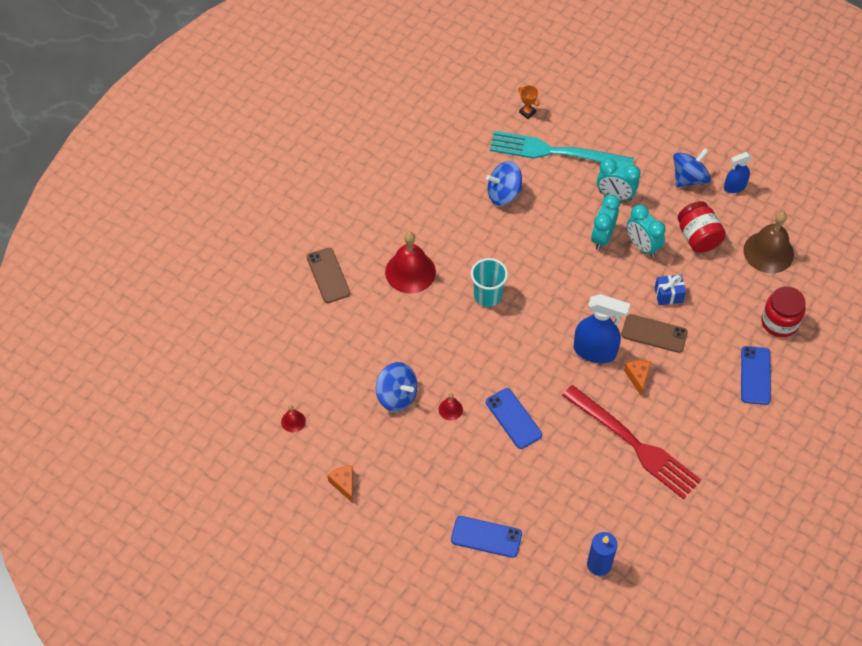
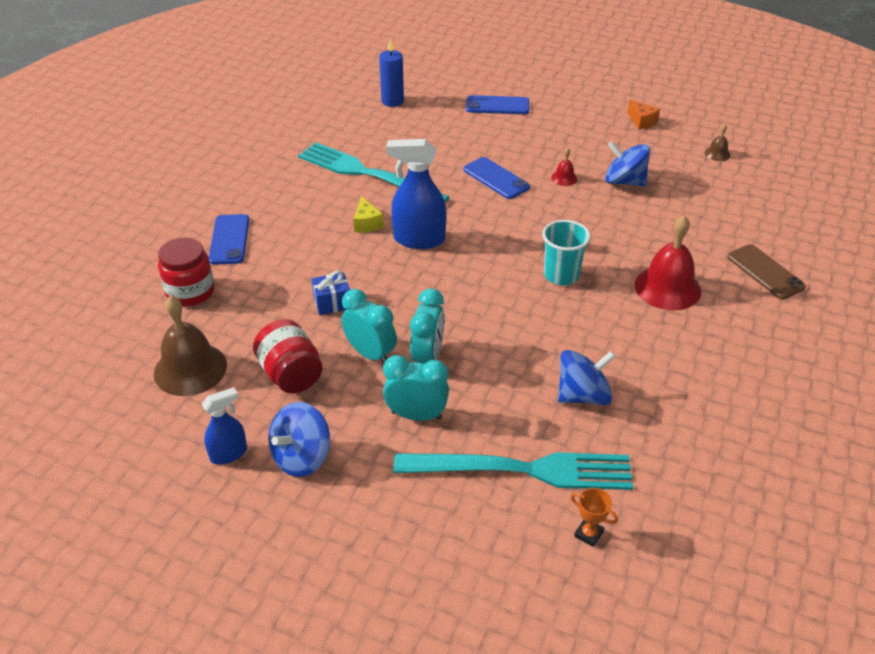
camera: 170 degrees right, 15 degrees down
(293, 421) = (717, 154): red bell -> brown bell
(634, 444) = (367, 174): red fork -> turquoise fork
(637, 377) = (367, 223): orange cheese -> yellow cheese
(654, 333) = (349, 263): brown phone -> none

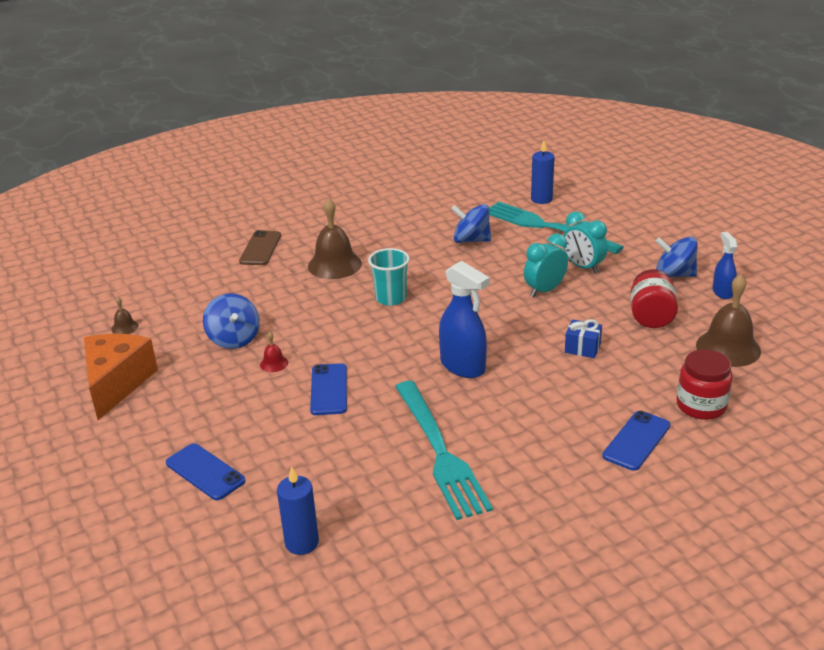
camera: 140 degrees left, 10 degrees down
(229, 454) = (722, 292): blue spray bottle -> blue spray bottle turned 75 degrees clockwise
(301, 457) = (674, 275): blue spinning top -> blue spinning top turned 150 degrees counterclockwise
(367, 223) = (492, 399): yellow cheese -> none
(370, 354) = (583, 307): turquoise clock -> none
(588, 534) = (541, 199): orange trophy -> blue candle
(642, 121) = (117, 383): orange cheese -> orange cheese, size x2.24
(667, 288) = (334, 265): red bell -> brown bell

